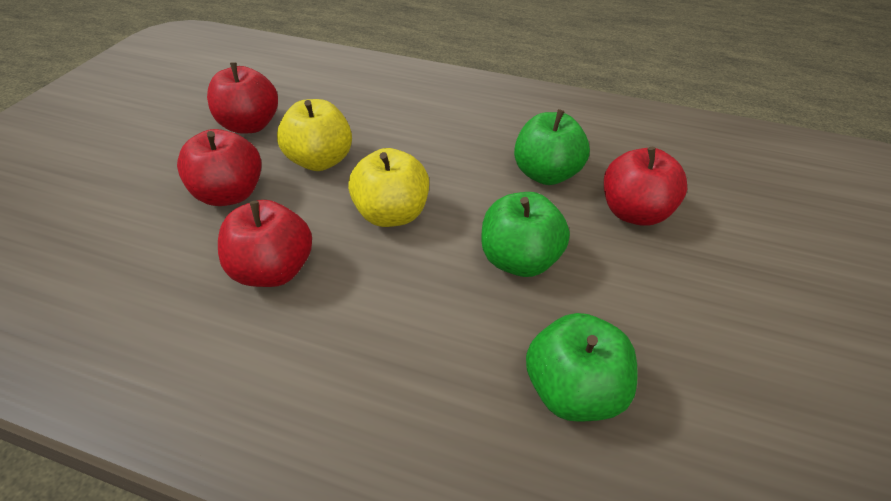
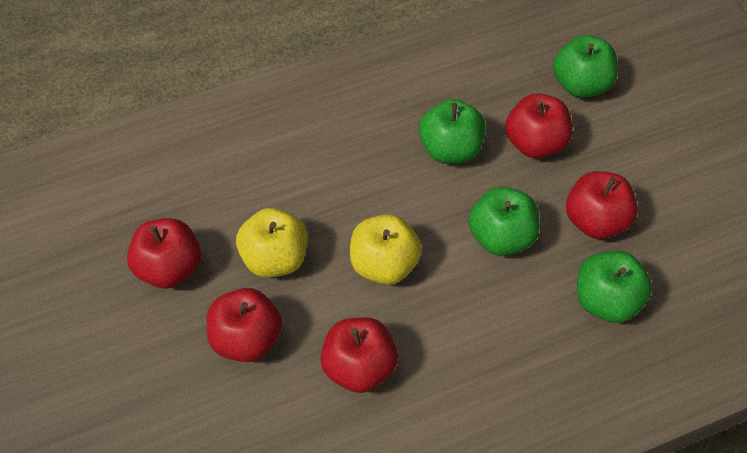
camera: 40 degrees left, 10 degrees up
(636, 309) = (596, 221): none -> red apple
(729, 197) = (581, 85): none -> green apple

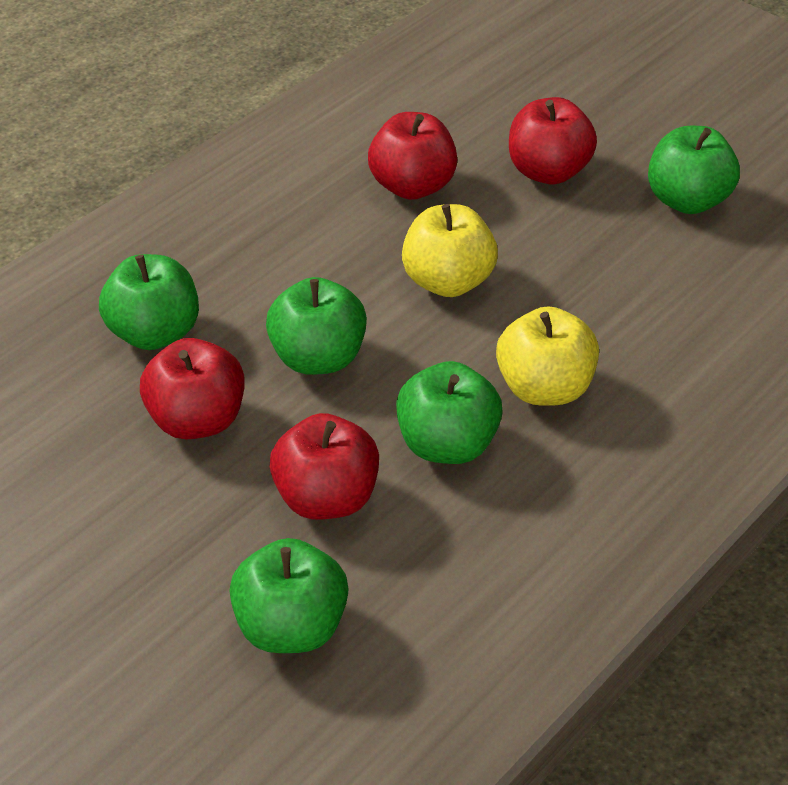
camera: 155 degrees right, 10 degrees down
(169, 268) = (687, 200): red apple -> green apple
(275, 259) = (579, 246): yellow apple -> yellow apple (544, 387)

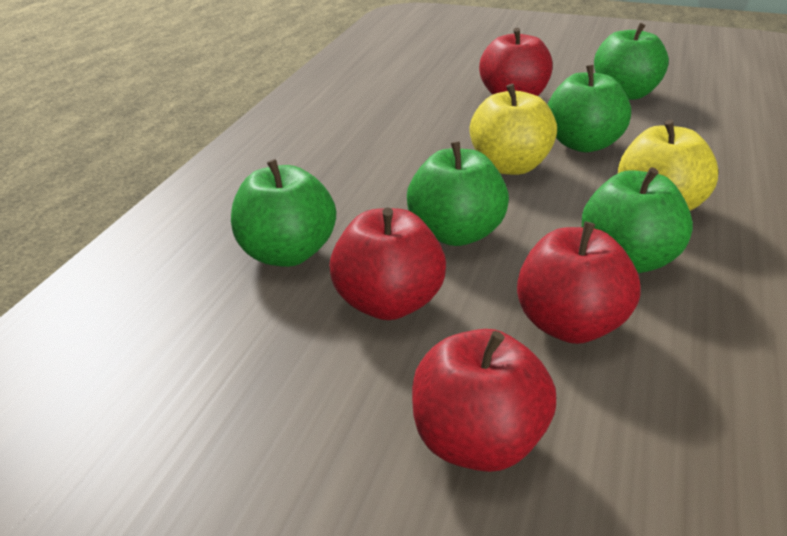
camera: 25 degrees left, 15 degrees down
(291, 626) = (655, 442): green apple -> green apple (583, 145)
(412, 186) = (421, 124): red apple -> red apple (478, 446)

